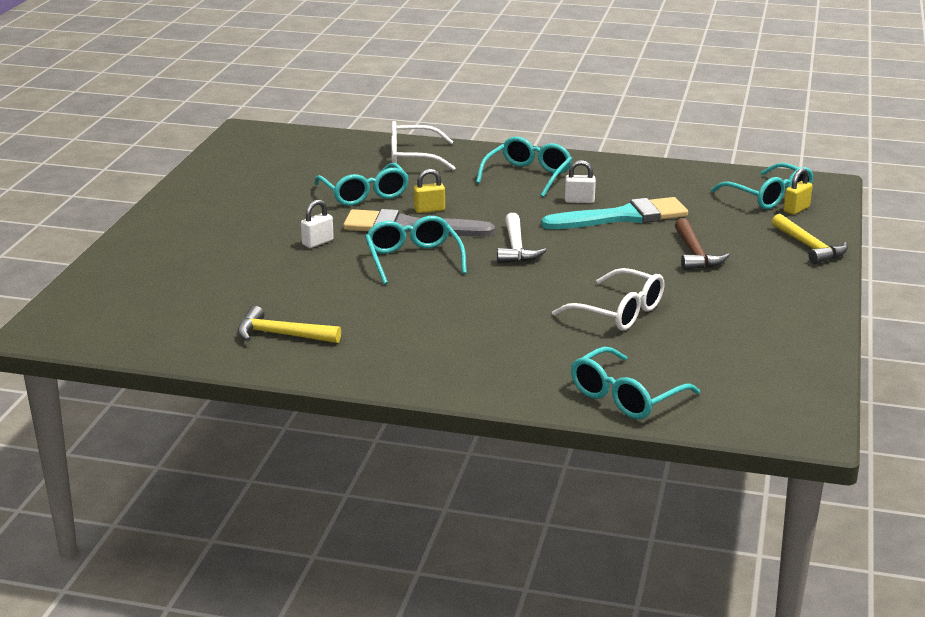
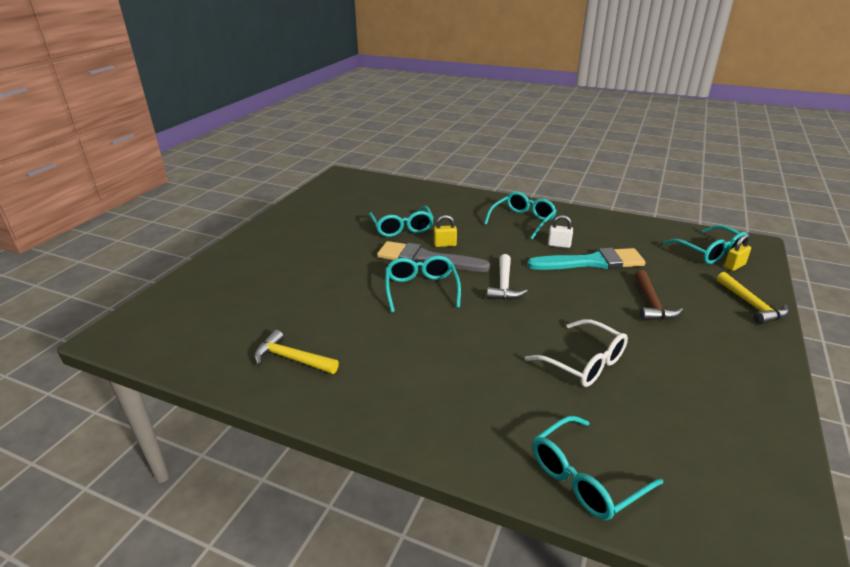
camera: 10 degrees right, 5 degrees up
(317, 242) = (354, 267): white padlock -> none
(413, 157) = (444, 201): white glasses -> none

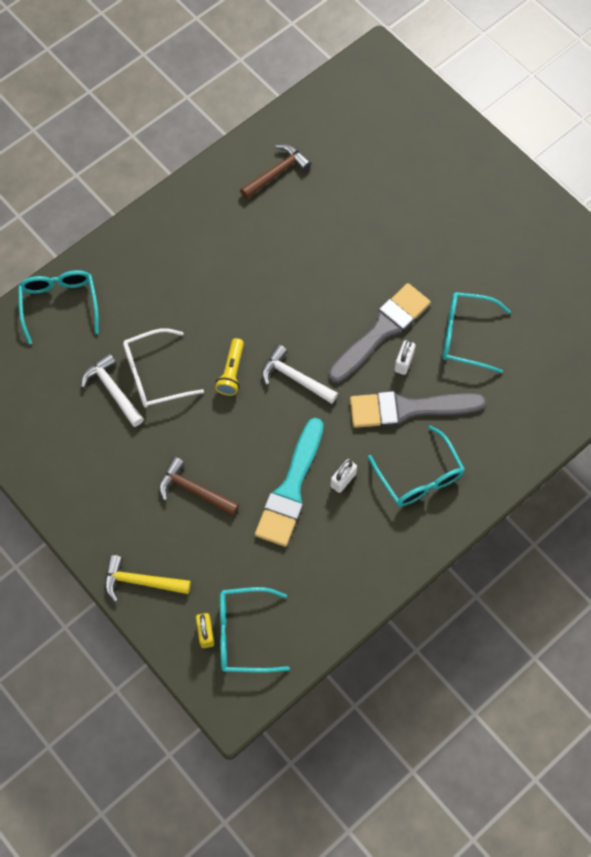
camera: 115 degrees right, 35 degrees up
(292, 359) = (277, 173): yellow hammer -> brown hammer
(421, 289) = (326, 302): turquoise glasses -> none
(445, 244) = (403, 362): yellow padlock -> white padlock
(479, 235) = (408, 409): none -> grey brush
(532, 317) = (231, 372): none -> yellow flashlight
(630, 385) = (113, 390): none -> white hammer

